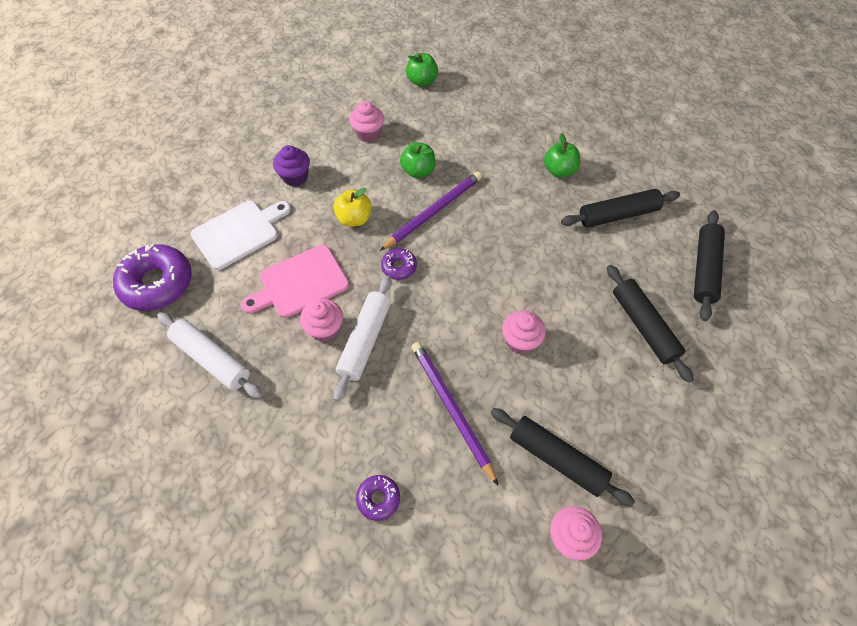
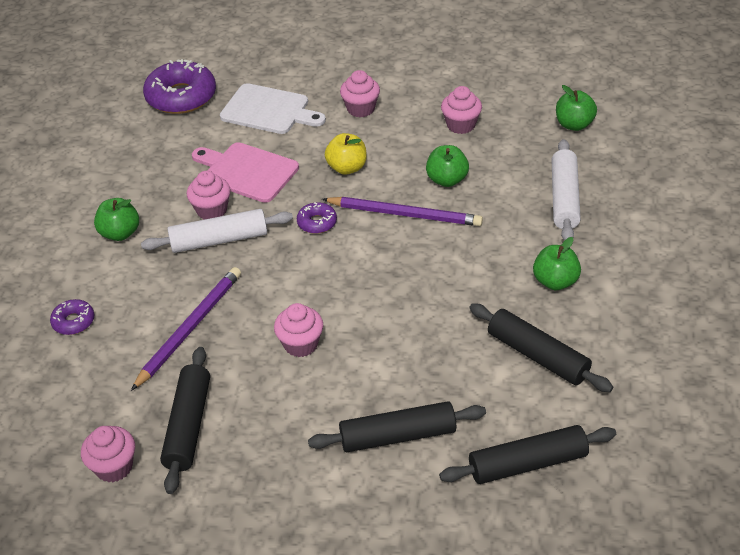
camera: 60 degrees right, 15 degrees down
(212, 359) = (134, 163): white rolling pin -> white rolling pin (564, 198)
(295, 177) = (360, 109): purple cupcake -> pink cupcake
(295, 411) = (120, 233): none -> green apple
(643, 326) = (397, 435): black rolling pin -> black rolling pin turned 45 degrees clockwise

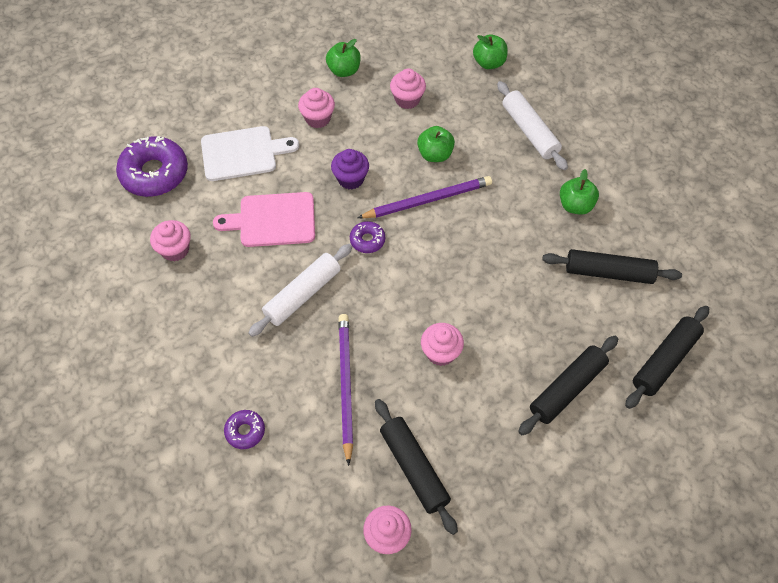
camera: 35 degrees left, 15 degrees up
(120, 233) = (214, 330): green apple -> green apple (344, 70)
(212, 210) = (273, 270): pink cupcake -> pink cupcake (175, 250)
(347, 168) = (351, 179): yellow apple -> purple cupcake

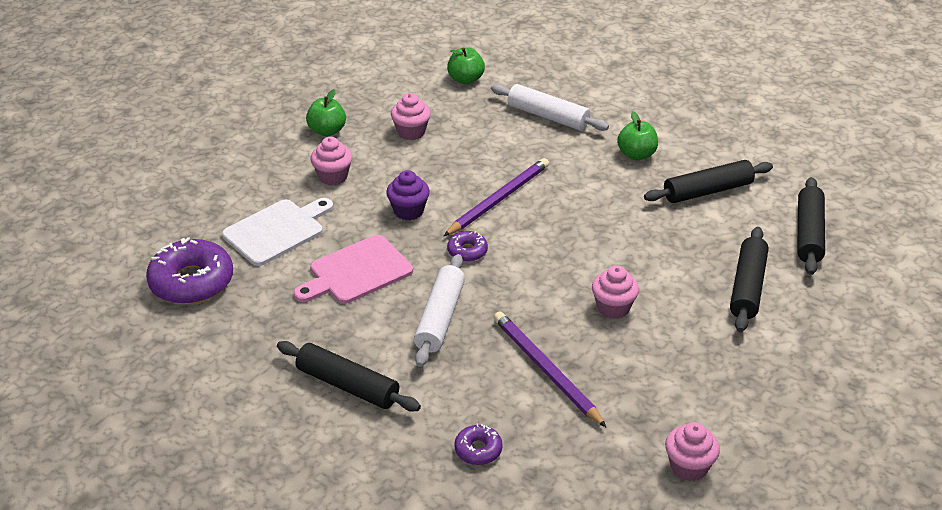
camera: 30 degrees left, 20 degrees down
(175, 250) = (271, 335): pink cupcake -> none
(414, 468) = (667, 404): black rolling pin -> black rolling pin (347, 385)
(435, 154) = (475, 163): green apple -> none

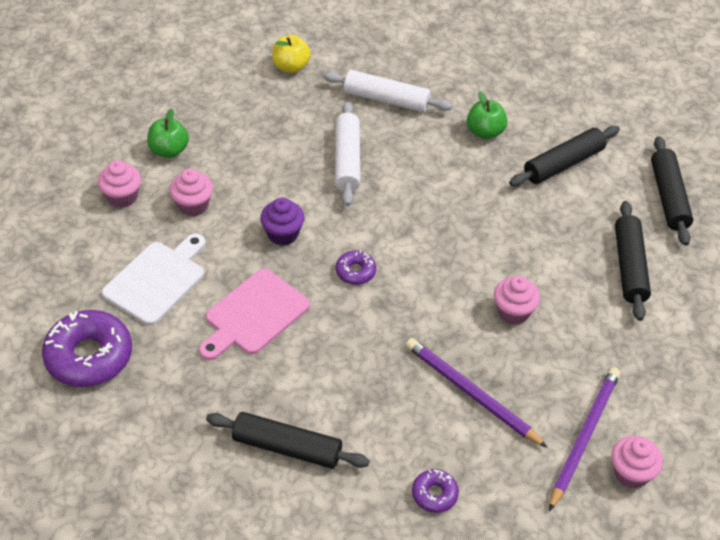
camera: 15 degrees left, 10 degrees up
(411, 132) = (256, 139): pink cupcake -> pink cupcake (122, 197)
(440, 318) = (353, 353): white rolling pin -> white rolling pin (347, 160)
(465, 80) = (291, 67): green apple -> yellow apple
(498, 199) = (367, 206): purple pencil -> purple pencil (584, 437)

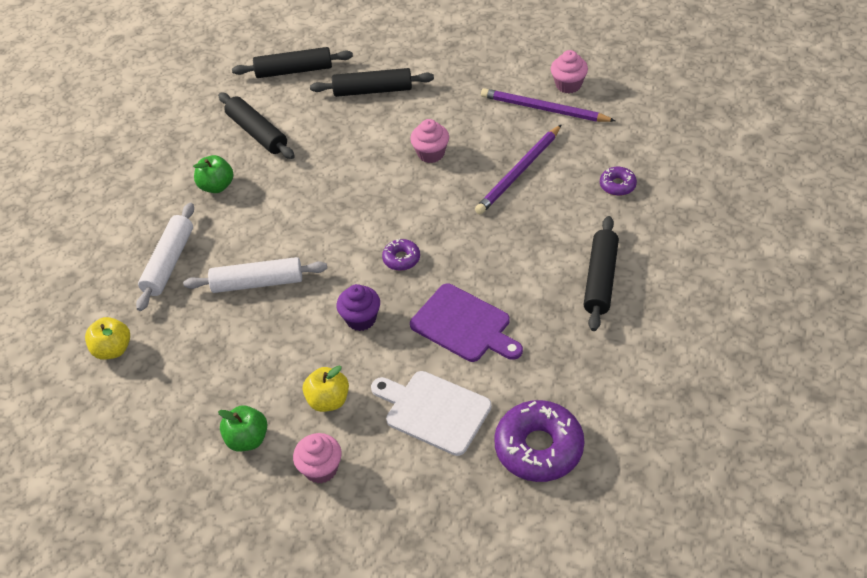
camera: 90 degrees left, 0 degrees up
(193, 205) = (328, 400): pink cupcake -> yellow apple
(254, 315) = (464, 325): pink cutting board -> purple cutting board

